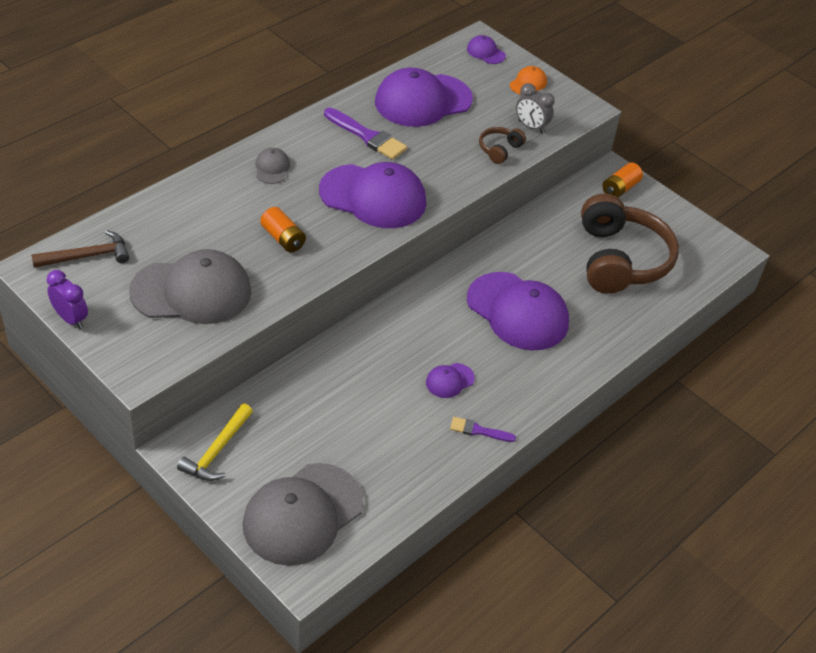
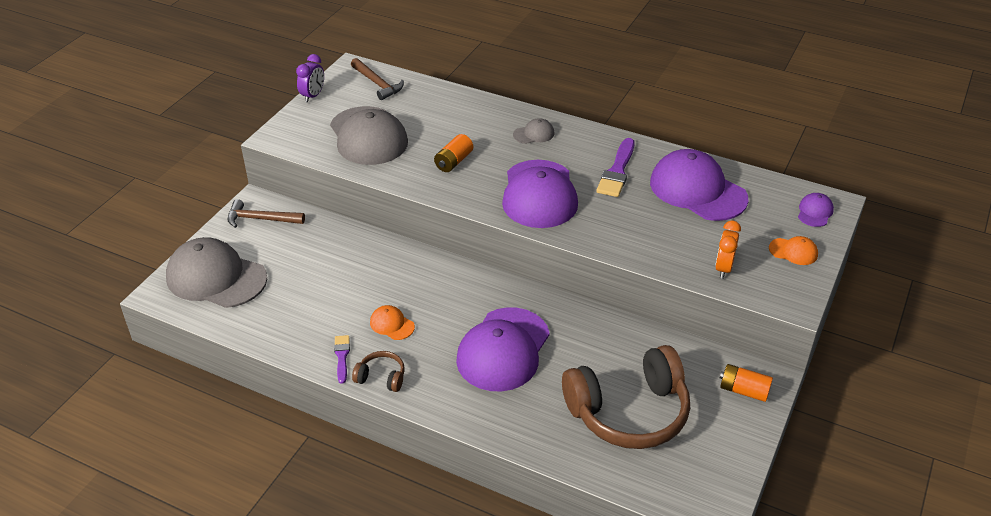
camera: 75 degrees right, 5 degrees down
(217, 451) = (261, 219): yellow hammer -> brown hammer
(449, 380) = (392, 324): purple cap -> orange cap
(499, 150) = (668, 255): brown headphones -> brown headphones (381, 377)
(531, 127) = (723, 268): grey clock -> orange clock

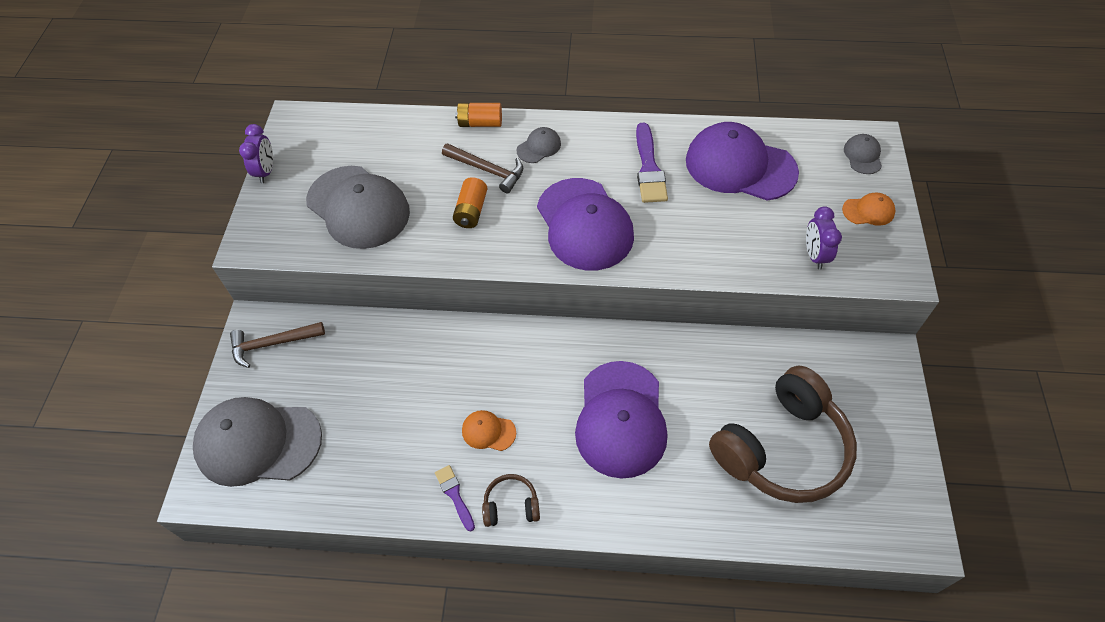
camera: 20 degrees left, 15 degrees up
(377, 84) = (333, 132): brown hammer -> brown hammer (487, 170)
(723, 268) = (814, 255): orange clock -> purple clock
(743, 390) = (874, 379): orange battery -> orange battery (480, 123)
(815, 212) = (862, 156): purple cap -> grey cap

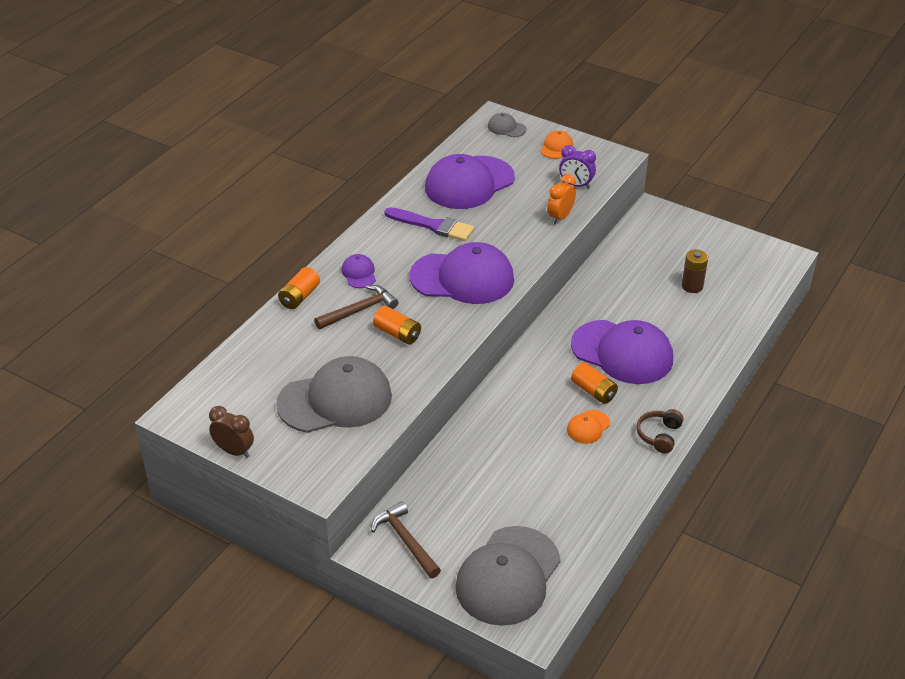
camera: 65 degrees left, 15 degrees down
(266, 171) = (234, 451): purple clock -> brown clock
(272, 344) = (405, 540): brown hammer -> brown hammer turned 135 degrees clockwise
(454, 495) = (632, 464): purple brush -> none
(539, 147) = (359, 273): grey cap -> purple cap
(544, 415) = (593, 391): none -> orange battery
(745, 264) = (560, 217): none -> orange clock
(782, 448) = (692, 286): brown headphones -> brown battery

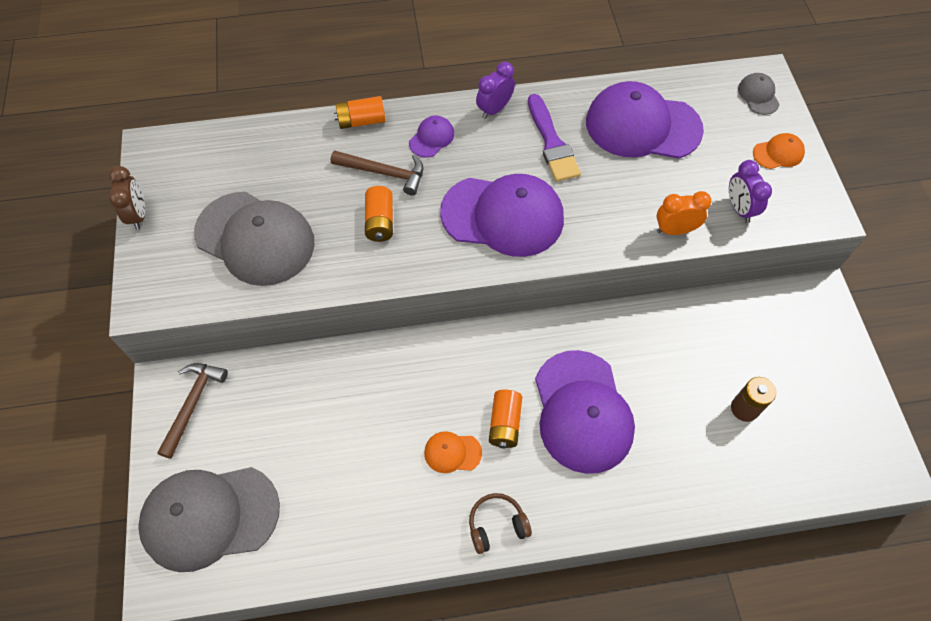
camera: 50 degrees right, 20 degrees up
(373, 233) = (494, 109): none -> purple clock
(462, 278) = (503, 216): purple cap -> purple cap turned 45 degrees counterclockwise

